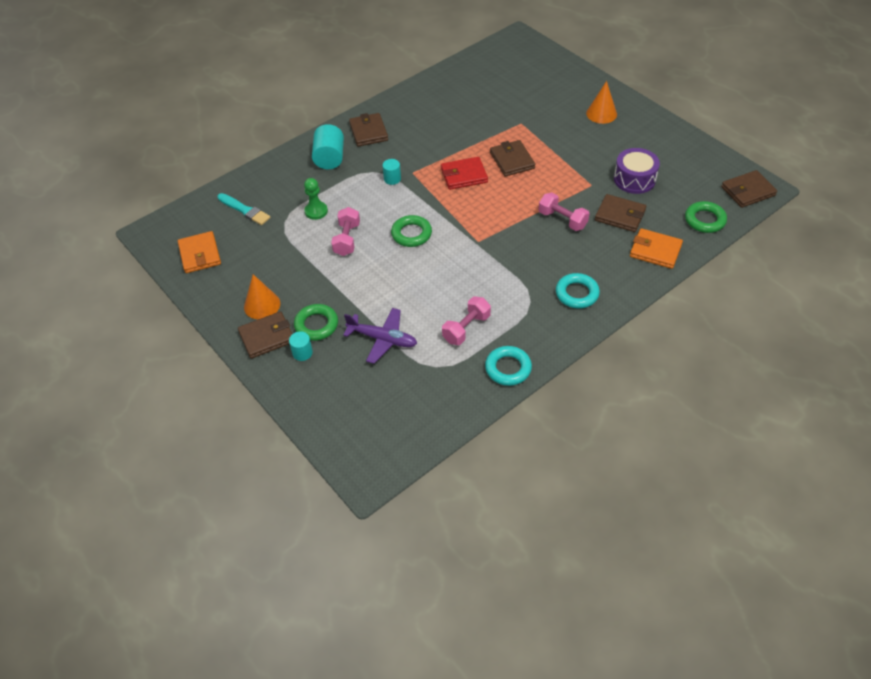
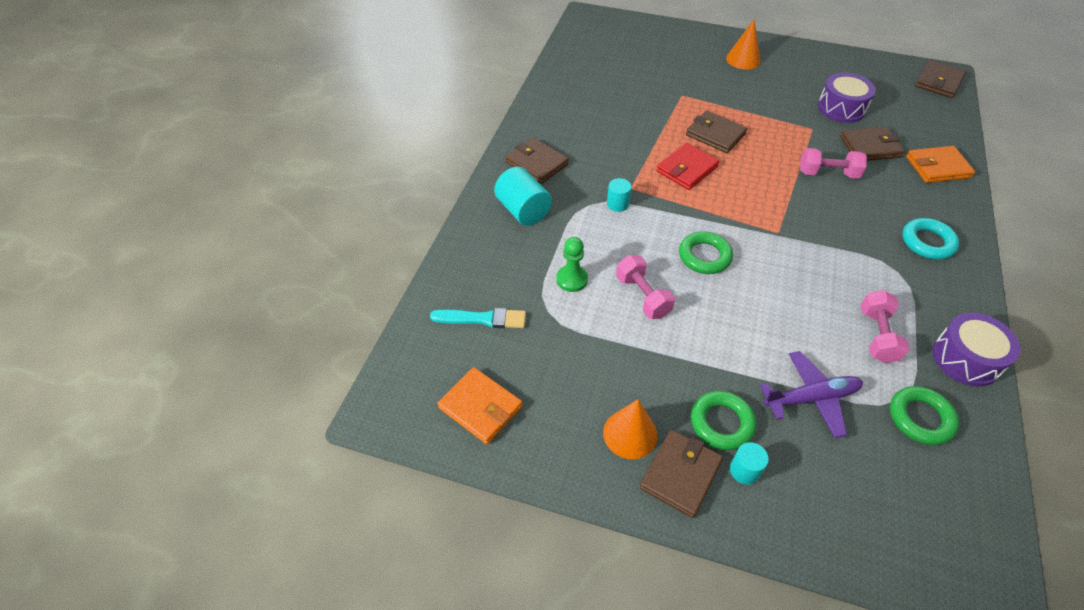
camera: 35 degrees left, 0 degrees up
(508, 368) = (966, 359): turquoise ring -> purple drum
(704, 220) = (939, 121): green ring -> green ring (920, 418)

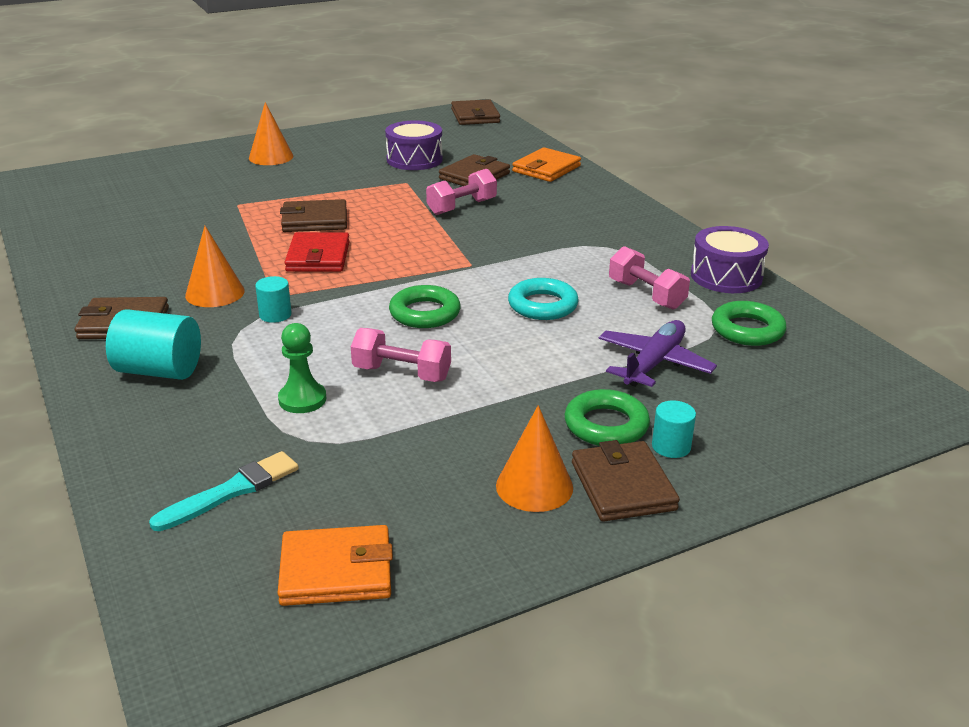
camera: 45 degrees left, 20 degrees down
(601, 166) = (215, 293): none -> orange cone
(927, 242) = (602, 218): turquoise ring -> turquoise ring (542, 305)

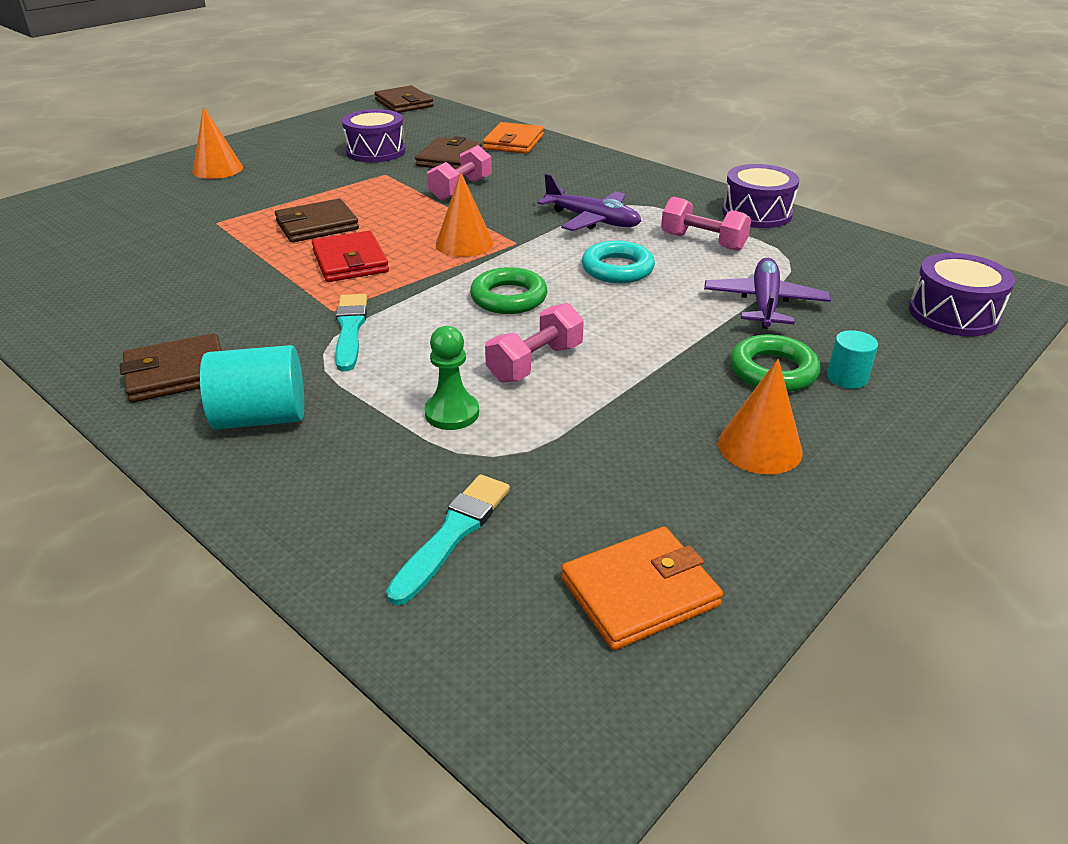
camera: 20 degrees left, 5 degrees up
(215, 293) = (262, 319): orange cone -> orange cone (464, 243)
(275, 315) = (350, 329): turquoise cylinder -> turquoise brush
(402, 373) = (535, 363): pink dumbbell -> pink dumbbell turned 45 degrees counterclockwise
(558, 256) = (592, 220): none -> purple plane
(622, 486) = (838, 426): brown wallet -> none
(747, 330) = (816, 257): green ring -> none
(838, 411) = (953, 314): none -> purple drum

